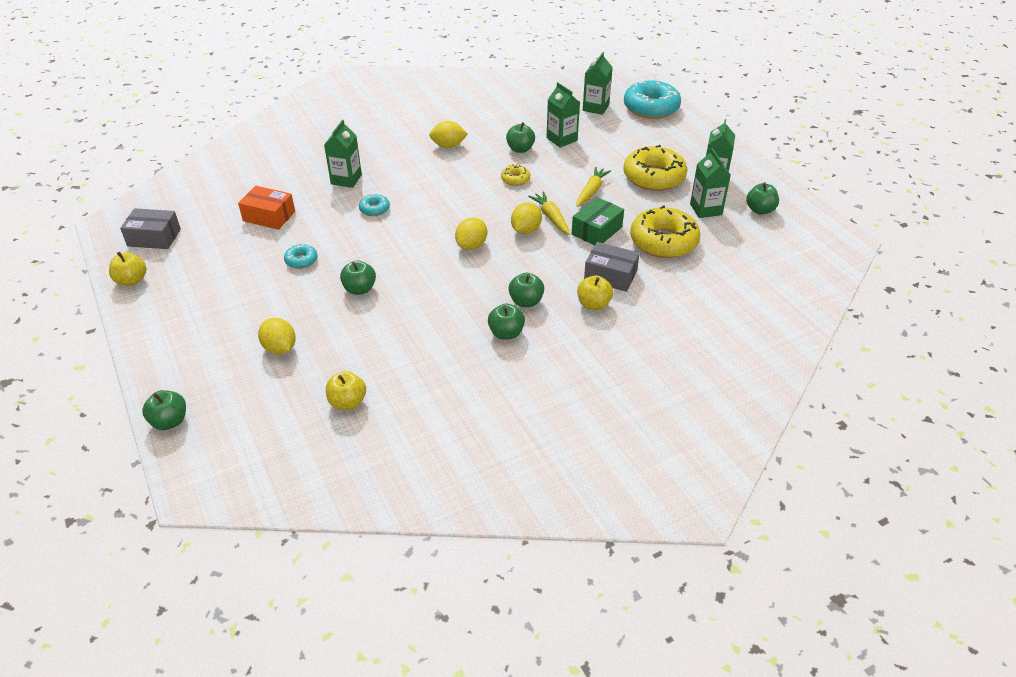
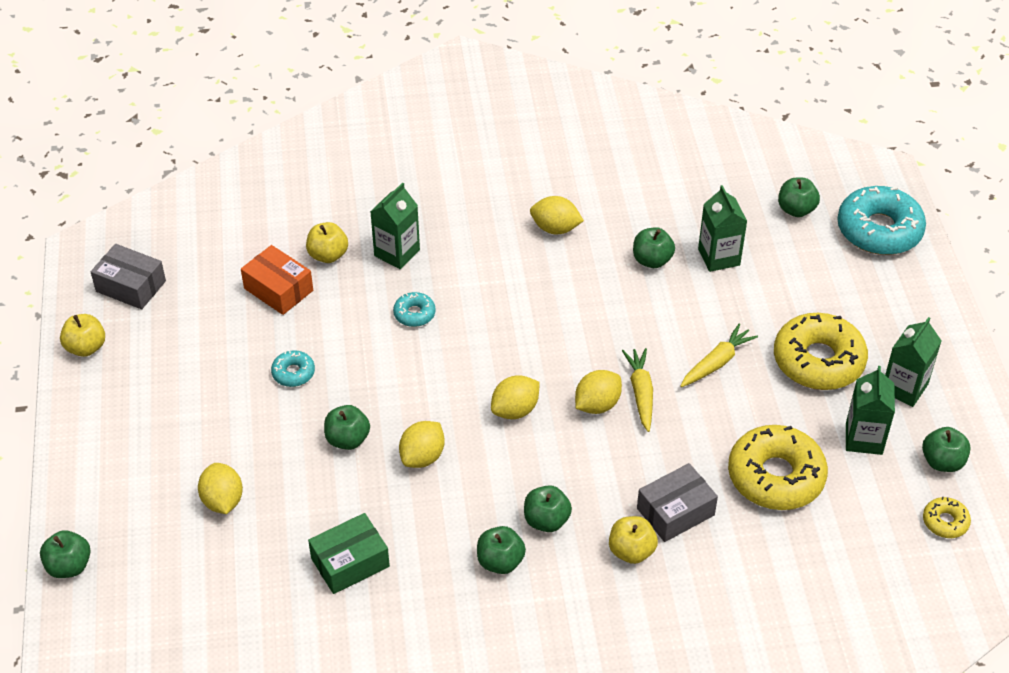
camera: 20 degrees right, 5 degrees up
(347, 402) = (272, 603): yellow apple -> yellow apple (328, 255)
(419, 286) = (422, 457): none -> yellow lemon
(515, 179) = (621, 312): yellow donut -> yellow donut (945, 522)
(595, 108) = (796, 209): green carton -> green apple
(597, 231) = (692, 432): green box -> green box (350, 562)
(610, 275) = (675, 512): grey box -> grey box turned 75 degrees counterclockwise

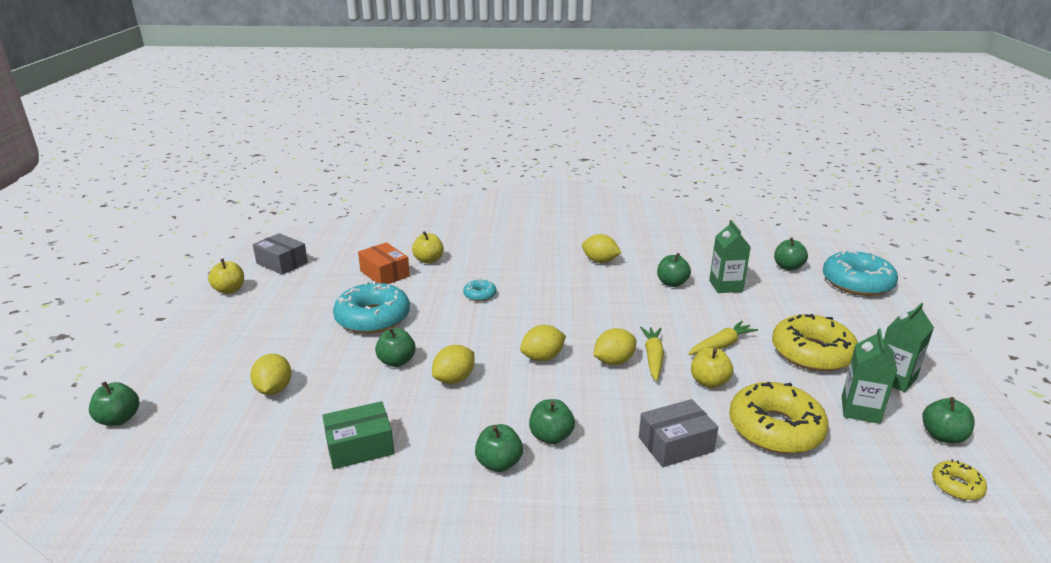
camera: 10 degrees right, 20 degrees down
(293, 373) = (373, 318): turquoise donut -> turquoise donut, size x2.14
(397, 253) = (479, 263): green carton -> none
(631, 551) = (628, 470): yellow apple -> yellow apple (709, 382)

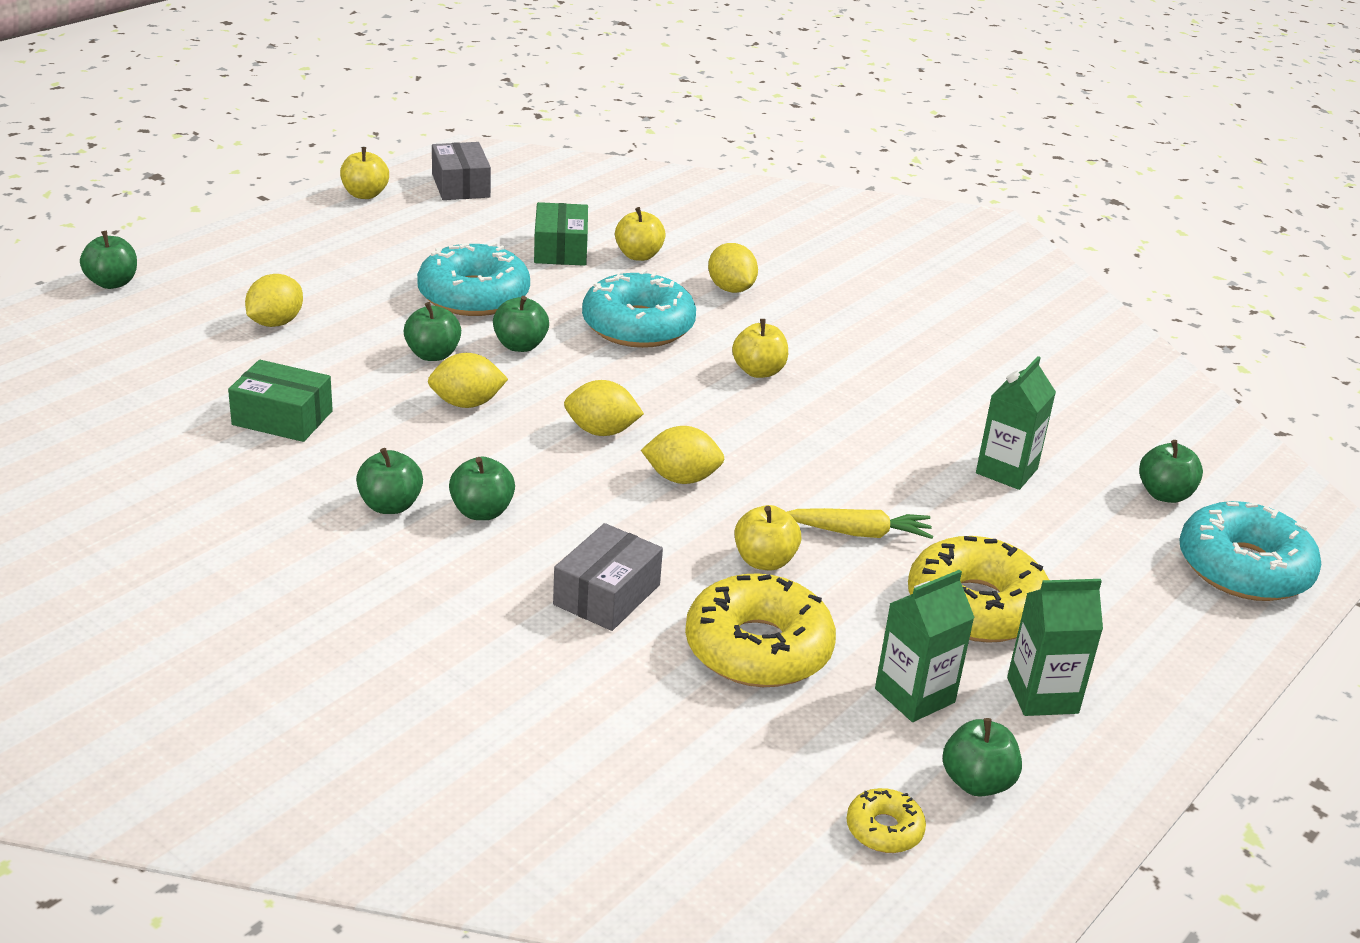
camera: 35 degrees right, 5 degrees up
(385, 273) = (561, 249): orange box -> green box
(480, 295) = (638, 326): turquoise donut -> turquoise donut, size x2.14
(566, 291) = (758, 371): none -> yellow apple
(600, 261) = (871, 356): yellow lemon -> yellow lemon (731, 289)
(653, 358) = (739, 500): yellow carrot -> none
(672, 283) = (929, 430): green apple -> green apple (520, 346)
(676, 444) = (607, 595): grey box -> grey box turned 75 degrees counterclockwise

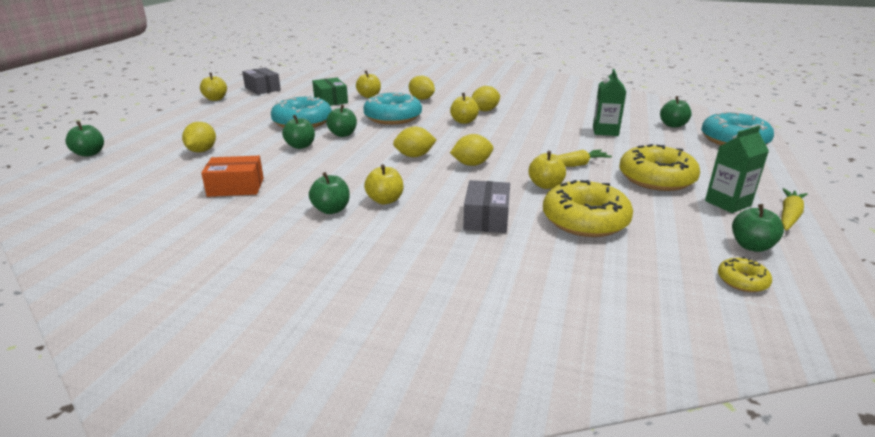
camera: 20 degrees left, 5 degrees down
(282, 418) = (236, 187): green box -> orange box
(467, 403) = (335, 160): yellow lemon -> yellow lemon (485, 110)
(482, 512) = (385, 200): green apple -> yellow apple
(914, 695) = (677, 219): green carton -> none
(1121, 754) = (789, 216): none -> yellow carrot

